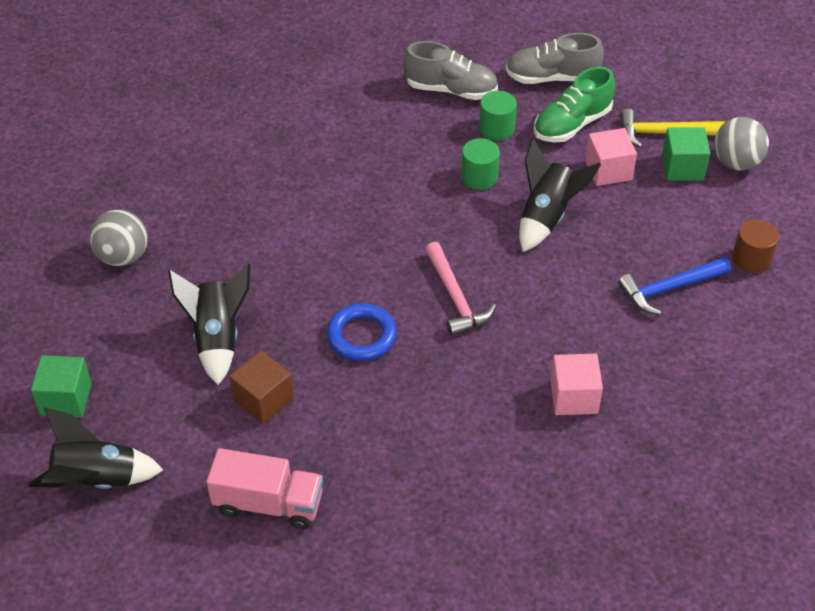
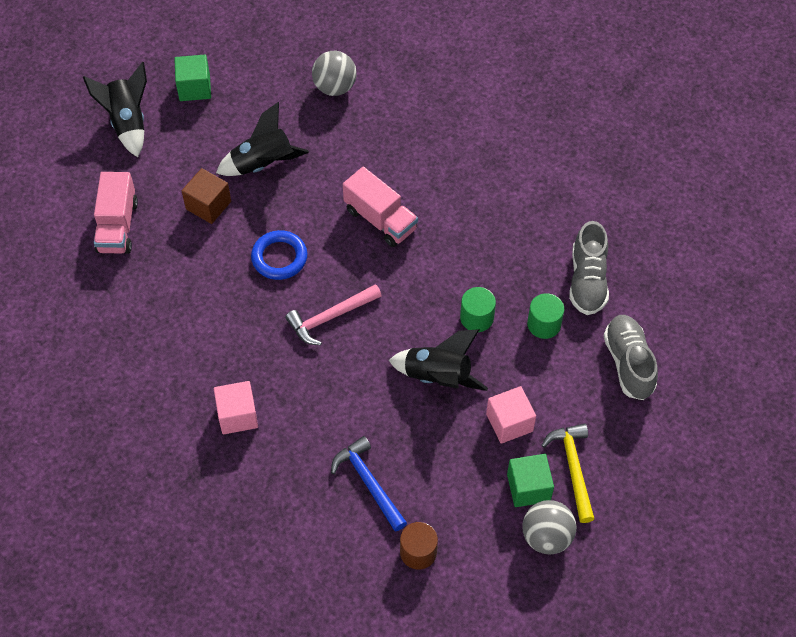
camera: 80 degrees right, 10 degrees up
(331, 238) = (380, 219): none -> pink truck
(572, 124) = (565, 386): green shoe -> none

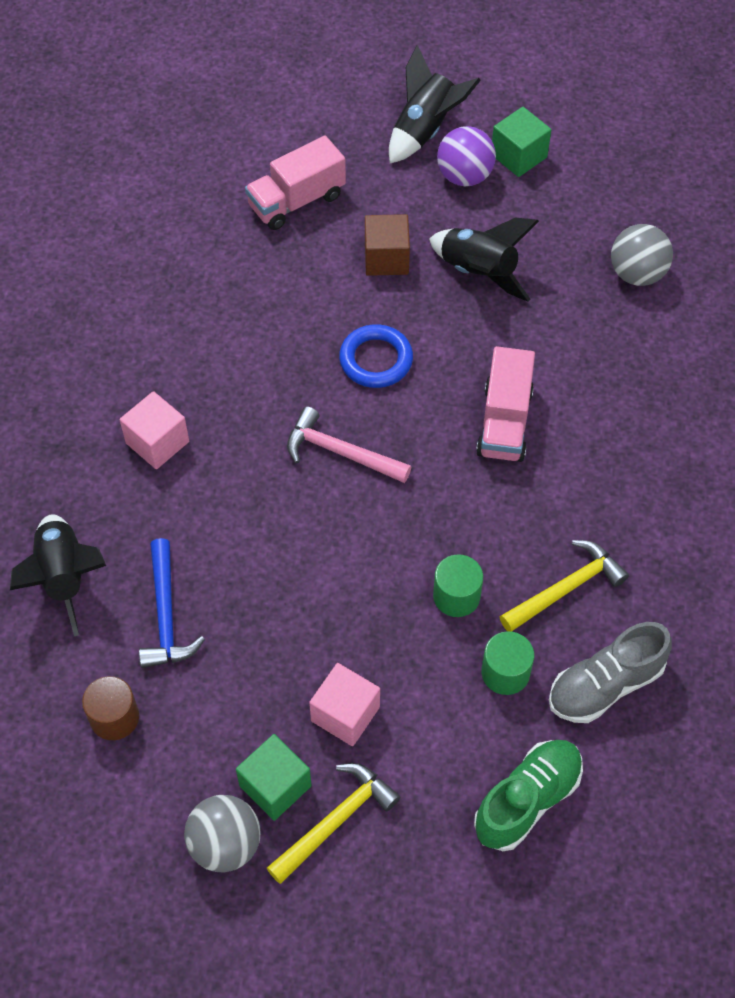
camera: 55 degrees right, 0 degrees up
(183, 125) = (464, 176): none -> purple ball
(369, 482) = (165, 615): blue hammer -> blue hammer turned 150 degrees clockwise
(438, 377) = (348, 603): black rocket -> black rocket (64, 578)
(514, 260) = (566, 589): none -> yellow hammer
(628, 363) = (527, 800): grey shoe -> green shoe

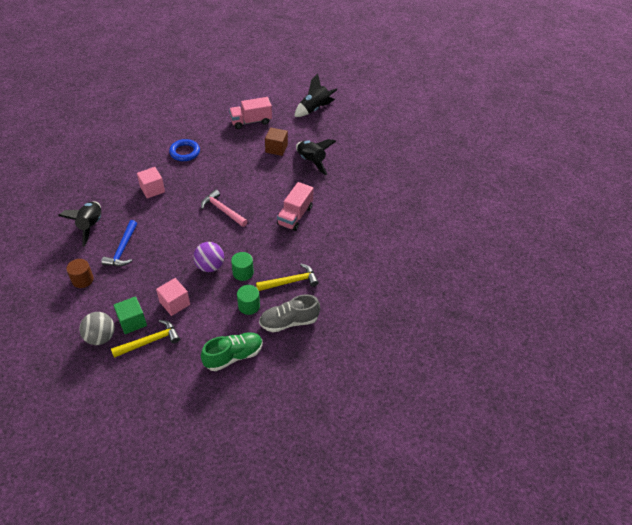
camera: 15 degrees right, 10 degrees down
(376, 360) = (254, 182): blue ring -> blue ring (185, 152)
(464, 176) = (322, 128): purple ball -> purple ball (210, 266)
(518, 156) = (348, 126): green cube -> none
(637, 274) = (377, 177): grey ball -> none

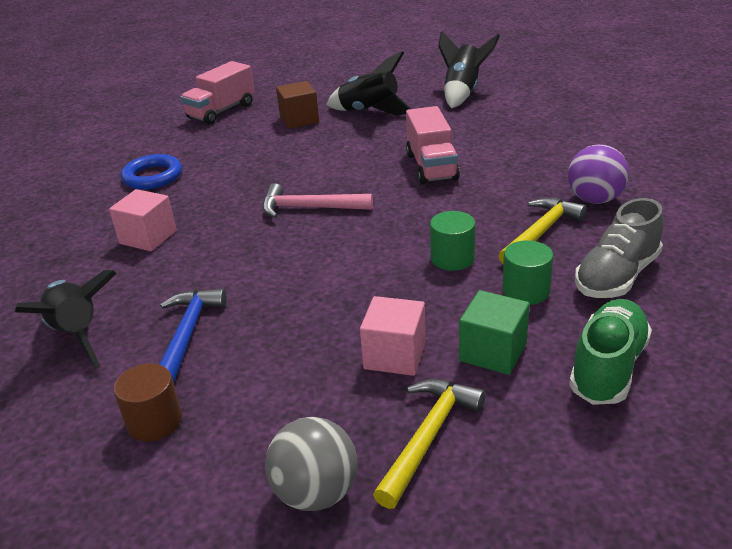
camera: 30 degrees left, 15 degrees down
(122, 249) = (188, 335): blue hammer -> blue hammer turned 150 degrees counterclockwise
(132, 321) = (350, 427): green cube -> green cube (493, 352)
(210, 266) = (386, 277): purple ball -> purple ball (595, 199)
(315, 109) = (299, 71): black rocket -> black rocket (463, 92)

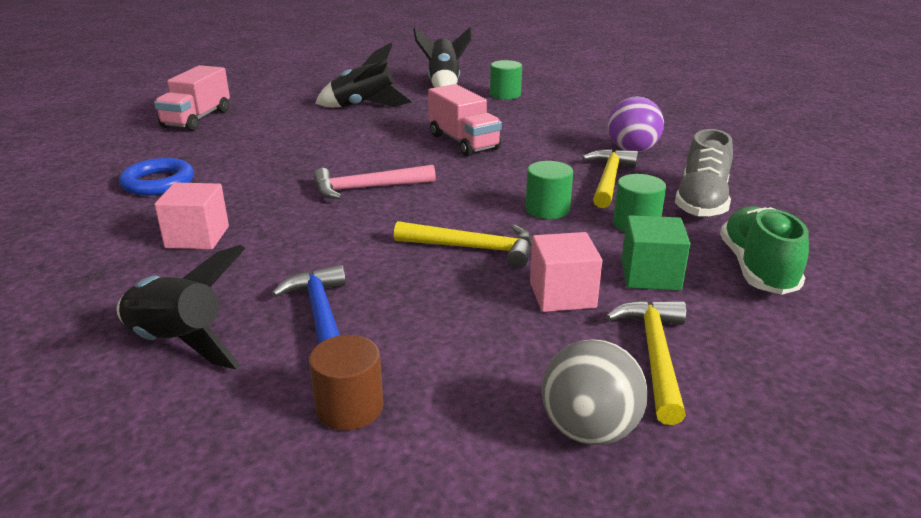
camera: 25 degrees left, 5 degrees down
(299, 120) = (293, 118): brown cube -> none
(353, 290) = (473, 248): none -> yellow hammer
(515, 111) = (505, 94): none -> green cylinder

